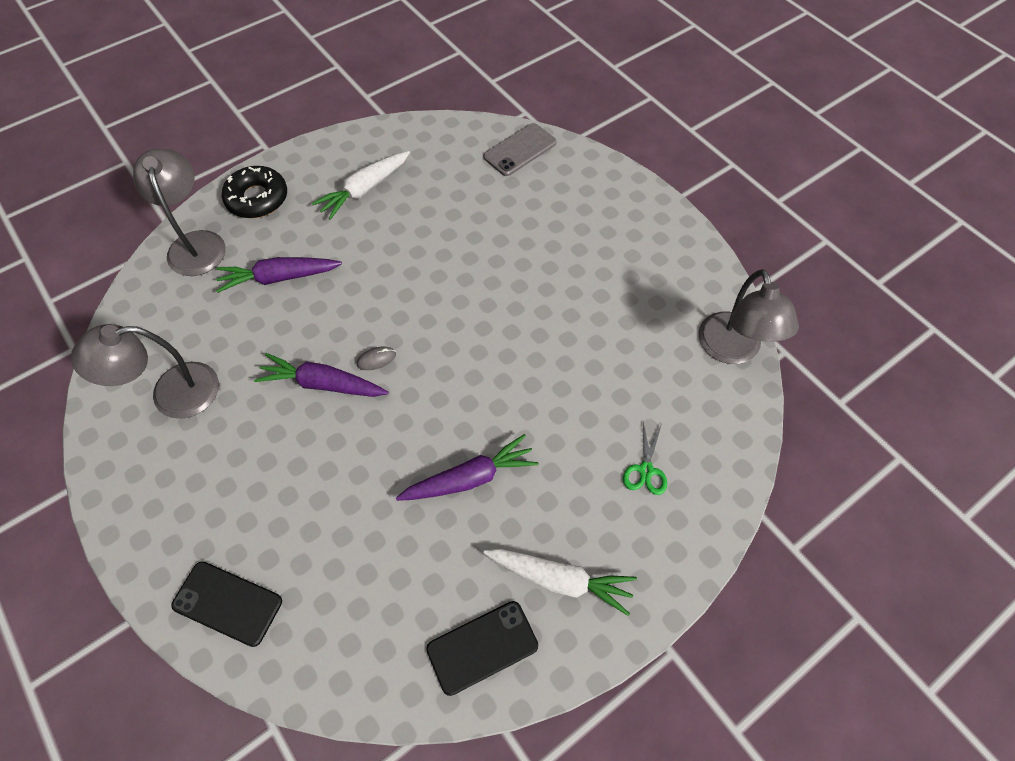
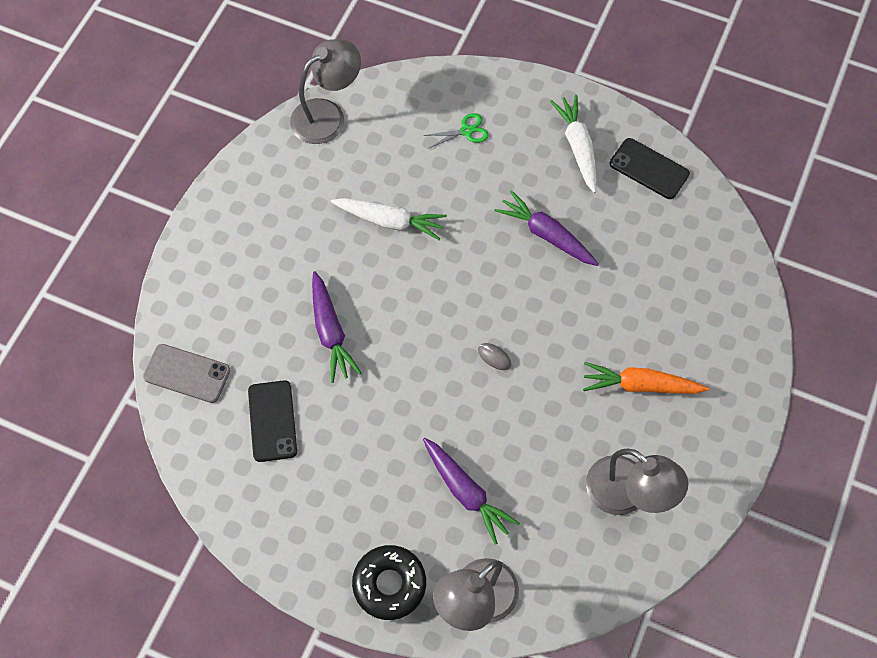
camera: 120 degrees left, 5 degrees up
(227, 603) = (734, 332): black phone -> black phone (272, 421)
(252, 468) = (640, 385): none -> orange carrot
(323, 384) = (541, 382): purple carrot -> purple carrot (330, 332)
(364, 190) = (319, 487): white carrot -> white carrot (390, 221)

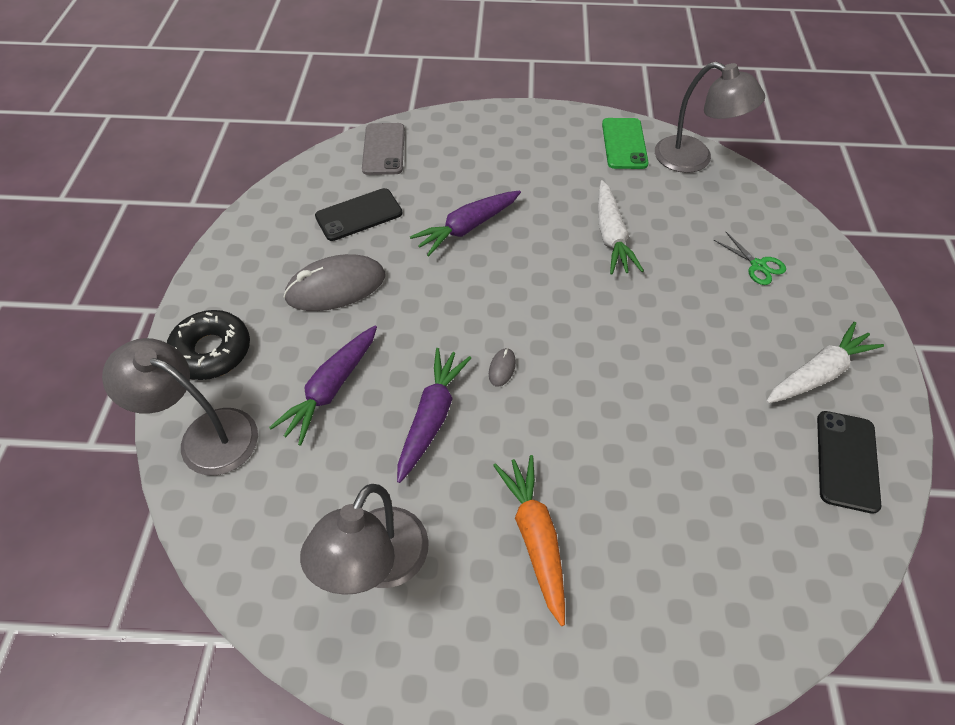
camera: 70 degrees right, 10 degrees down
(281, 160) = (624, 144): none -> green phone
(356, 463) = (336, 287): none -> grey mouse
(546, 235) = (681, 375): purple carrot -> purple carrot (431, 417)

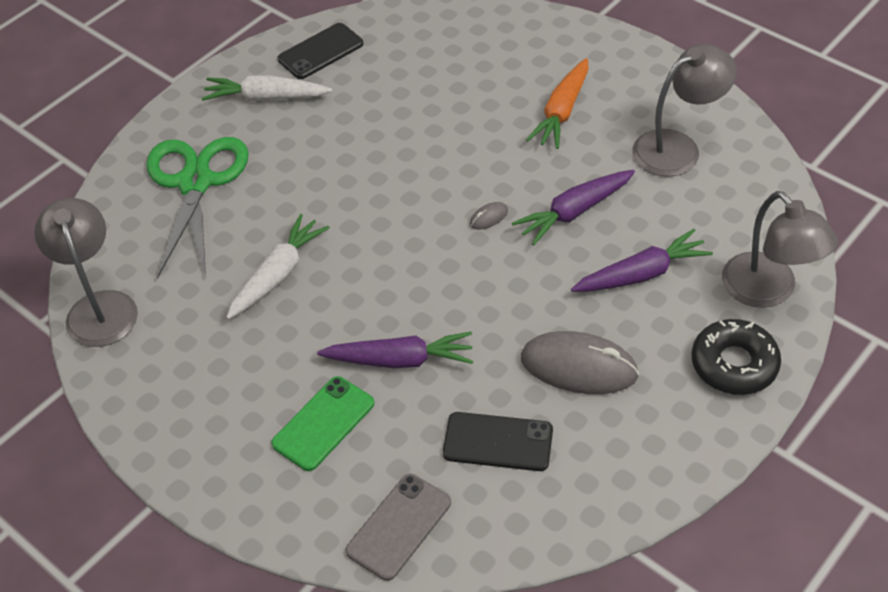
camera: 140 degrees left, 5 degrees down
(624, 144) = (137, 367): green phone -> green phone (323, 423)
(758, 265) = (195, 183): green scissors -> green scissors, size x2.44

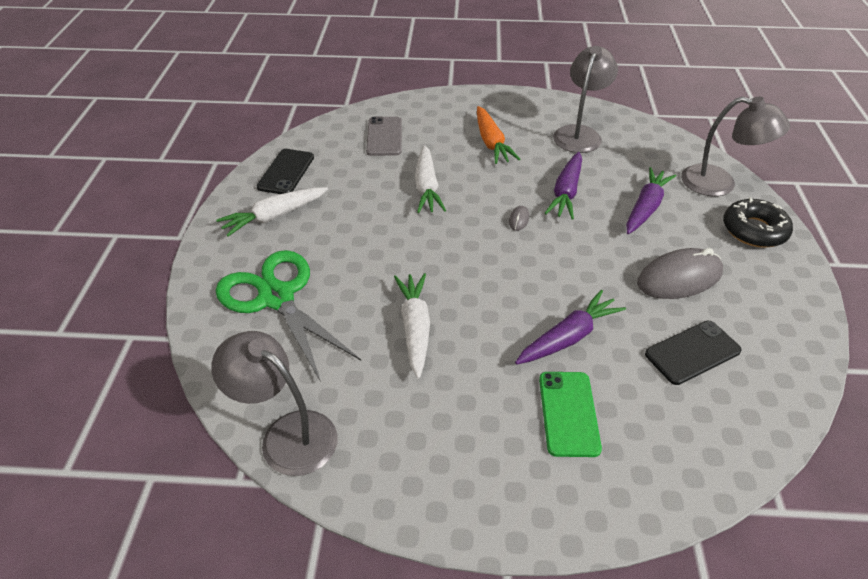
camera: 40 degrees left, 5 degrees down
(399, 526) = (705, 452): grey phone -> grey phone (384, 136)
(436, 134) = (427, 187): none -> white carrot

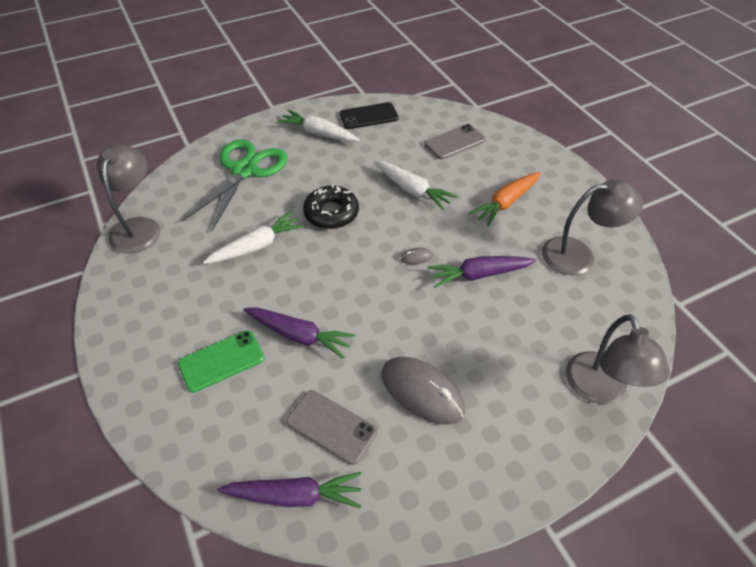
camera: 60 degrees right, 5 degrees up
(427, 187) = (412, 190): white carrot -> white carrot turned 105 degrees counterclockwise
(645, 208) = (505, 338): purple carrot -> purple carrot (294, 496)
(692, 352) = (331, 426): black phone -> grey phone
(754, 230) = (544, 439): black donut -> black donut (331, 213)

